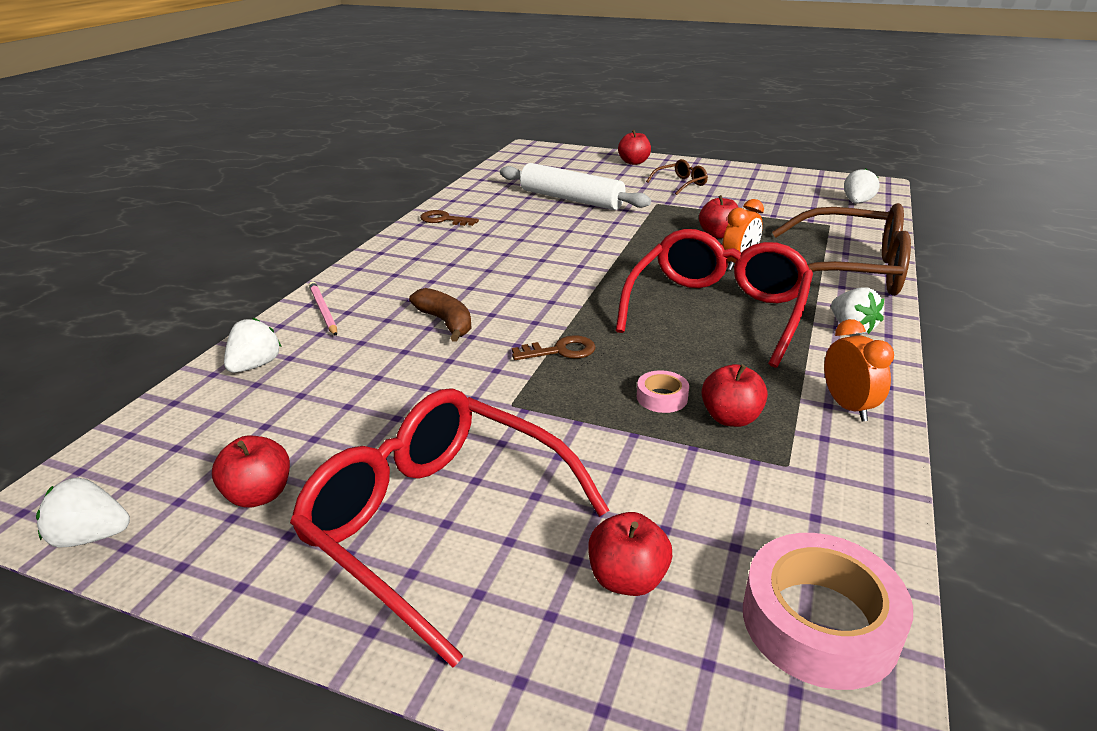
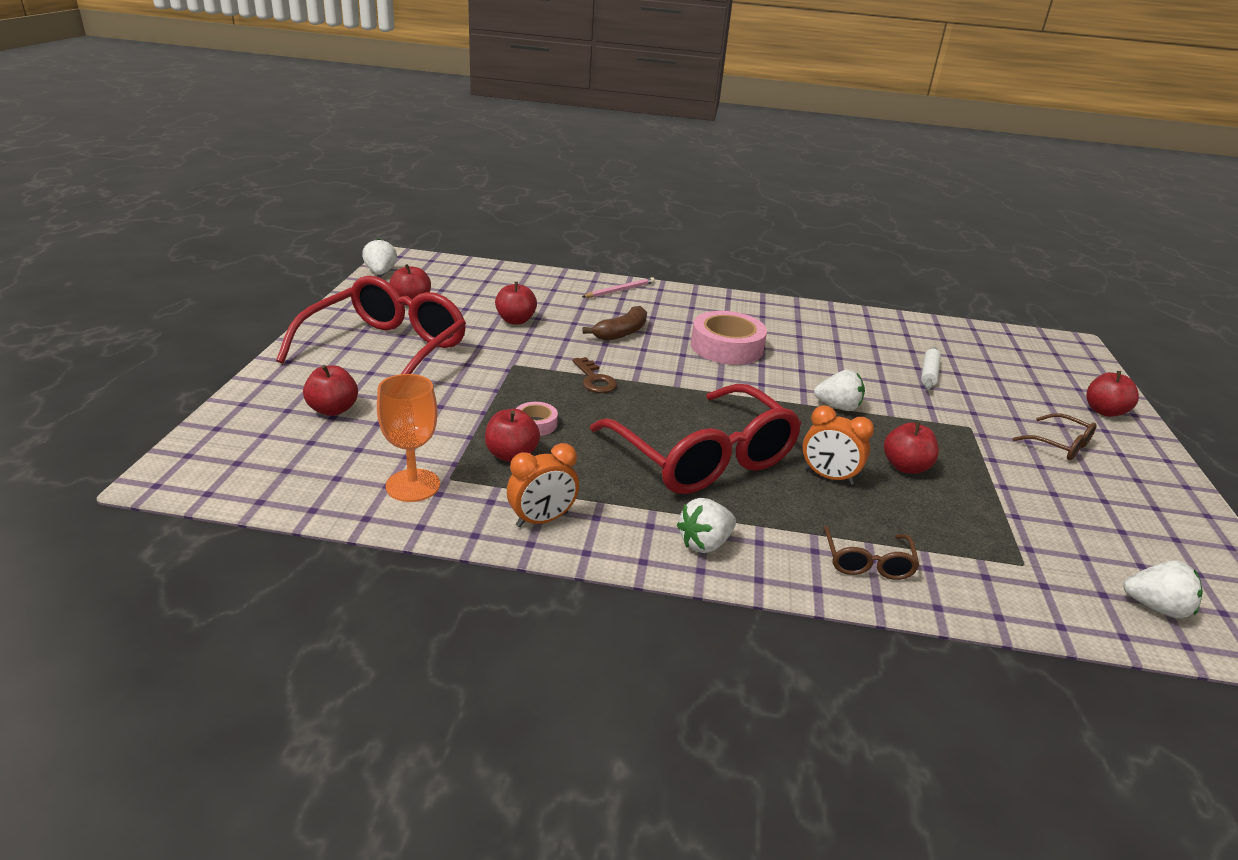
camera: 75 degrees right, 0 degrees up
(255, 365) = (540, 281): white strawberry -> white strawberry (838, 406)
(379, 394) = (515, 320): none -> red apple
(444, 220) = (815, 315): brown key -> none
(571, 199) = (928, 374): white rolling pin -> white rolling pin, size x0.47
(716, 311) = (702, 457): red glasses -> red glasses turned 45 degrees clockwise
(810, 495) = (413, 485): none -> orange goblet
(819, 622) = (286, 476): pink tape -> pink tape (726, 347)
(848, 270) = (867, 562): brown glasses -> brown glasses, size x0.43

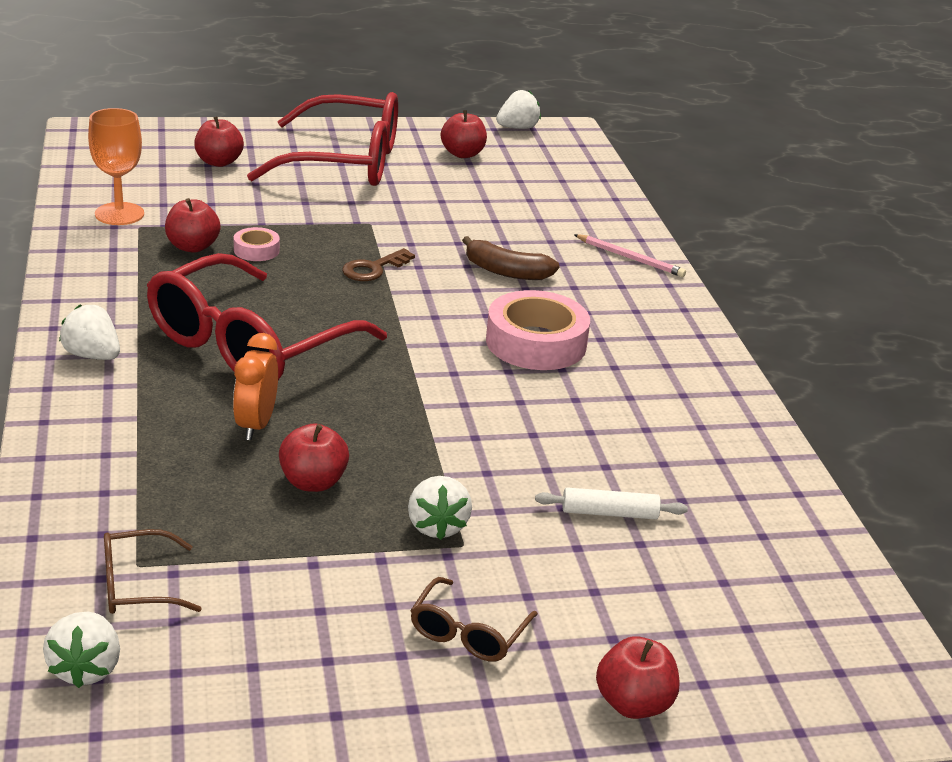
camera: 70 degrees right, 0 degrees up
(515, 320) = (475, 210): red apple -> none
(542, 520) = (95, 274): orange clock -> none
(838, 406) = (436, 431): white strawberry -> white strawberry (437, 526)
(867, 562) = (98, 451): brown glasses -> brown glasses (138, 586)

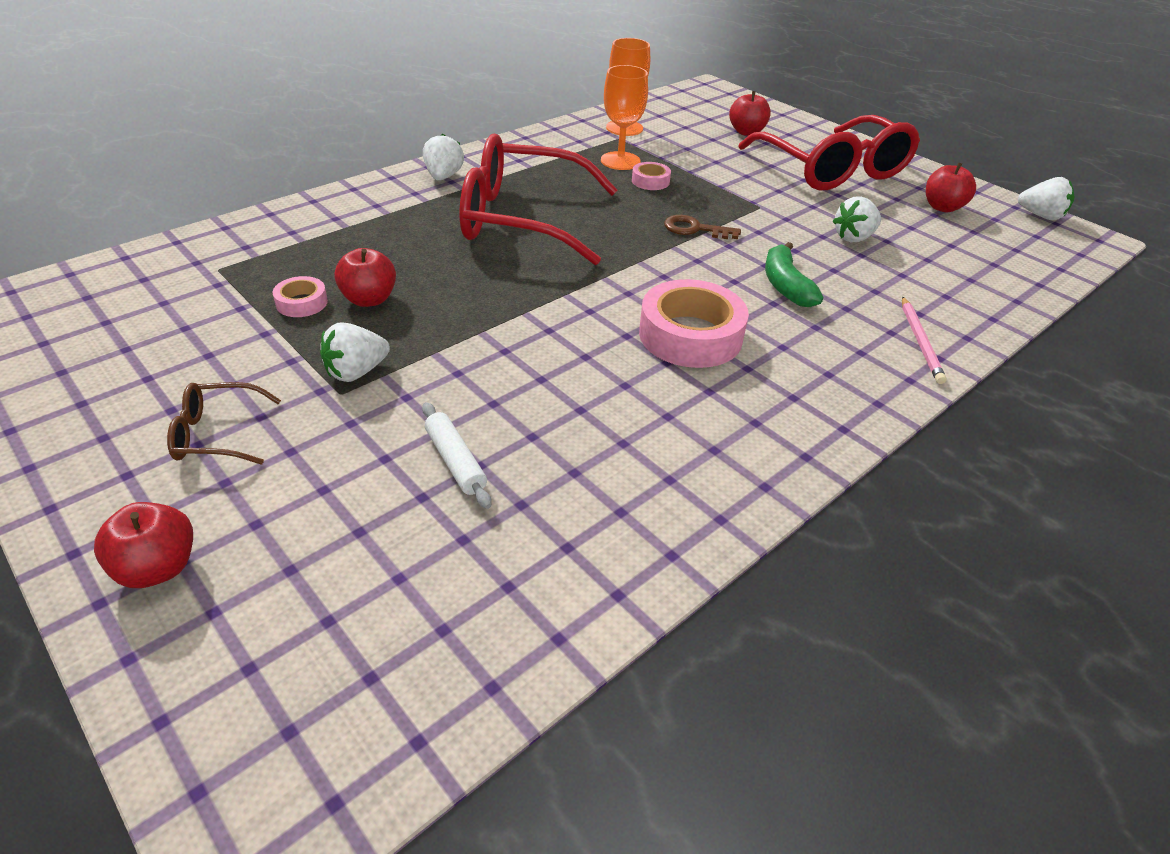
camera: 60 degrees right, 10 degrees up
(86, 669) = (94, 289): white strawberry -> white strawberry (854, 238)
(138, 586) = (194, 277): brown glasses -> none
(192, 247) = (620, 161): red apple -> orange goblet
(256, 425) = (421, 254): orange clock -> none
(276, 525) = (302, 303): none -> pink tape
(506, 272) = (785, 285): brown banana -> green banana

